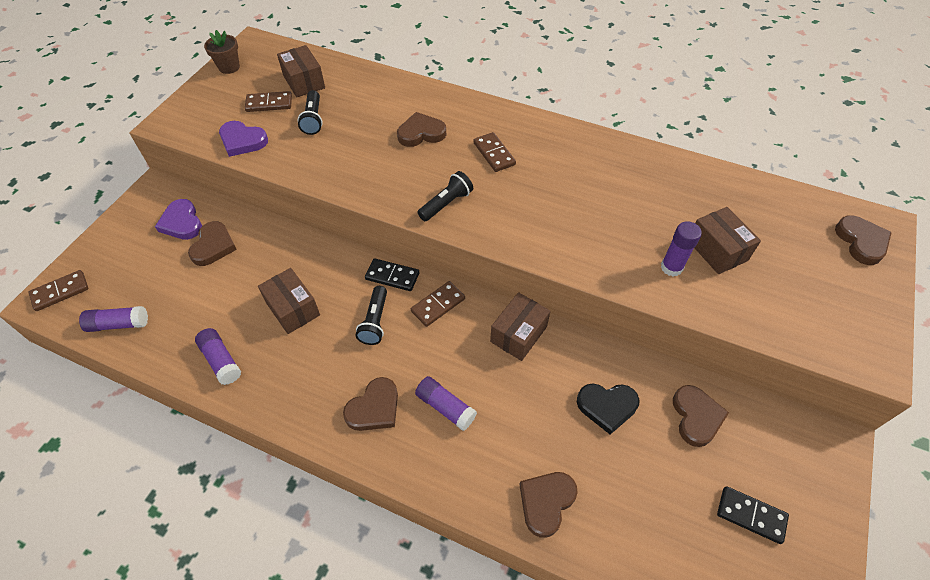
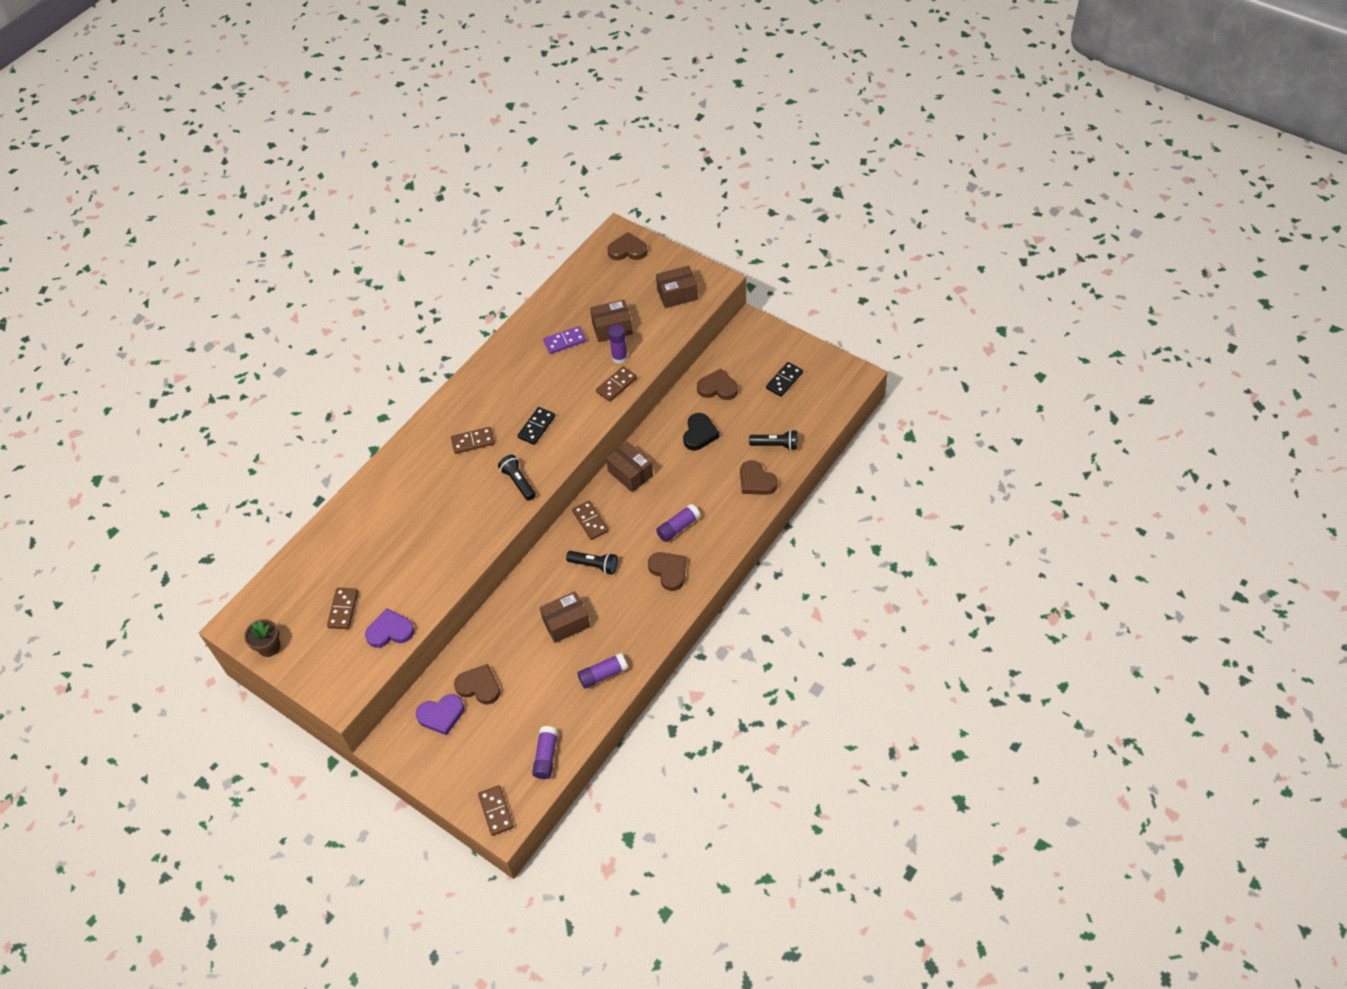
camera: 75 degrees left, 0 degrees up
(242, 141) = (390, 631): purple heart -> purple heart turned 135 degrees counterclockwise
(304, 82) = (320, 579): brown box -> brown box (677, 294)
(313, 119) = (380, 572): black flashlight -> black flashlight (775, 445)
(392, 276) = (553, 550): black domino -> black domino (536, 427)
(421, 133) = (429, 490): brown heart -> none
(624, 273) = (616, 385): none -> brown domino
(672, 206) = (565, 341): none -> purple domino

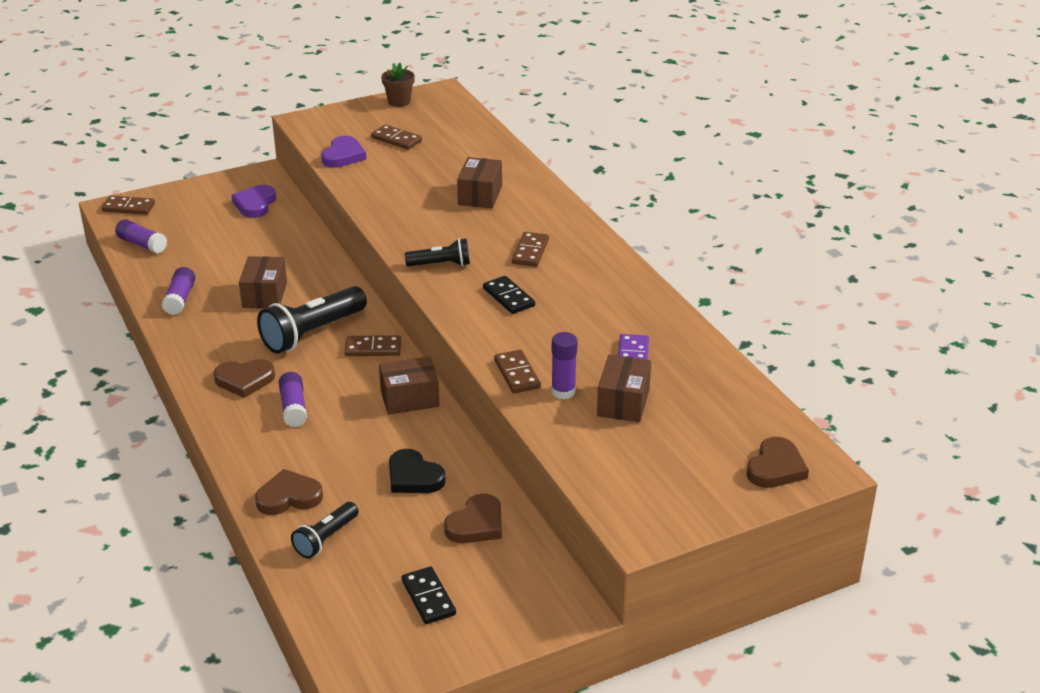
camera: 115 degrees right, 20 degrees down
(479, 686) = (258, 229): brown heart -> none
(594, 565) = (312, 333): black flashlight -> black flashlight, size x1.76
(677, 294) = (641, 484): brown box -> brown box (480, 195)

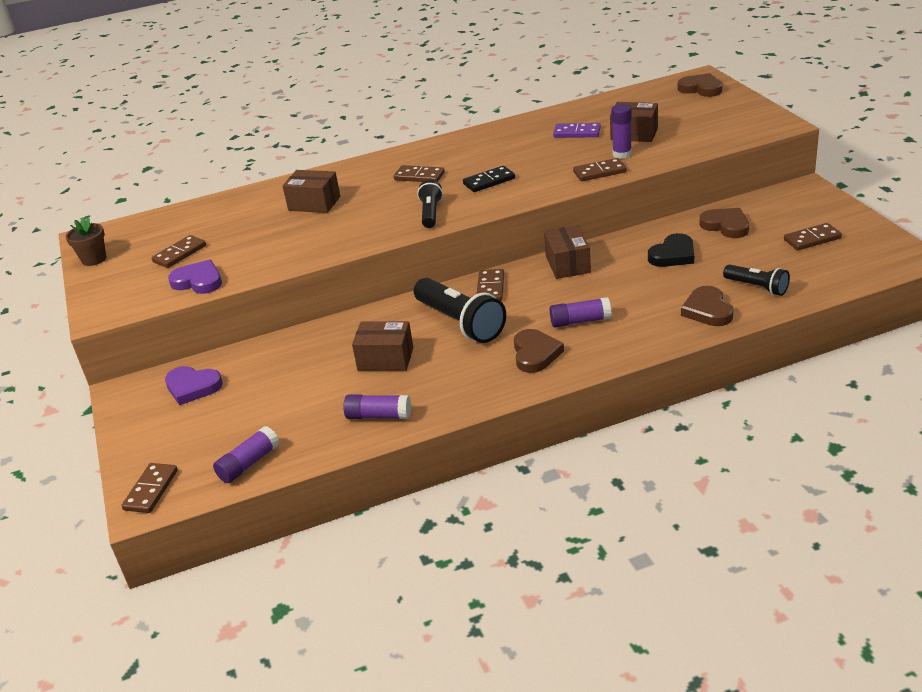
camera: 80 degrees left, 0 degrees up
(428, 598) = (812, 239): black domino -> brown domino

